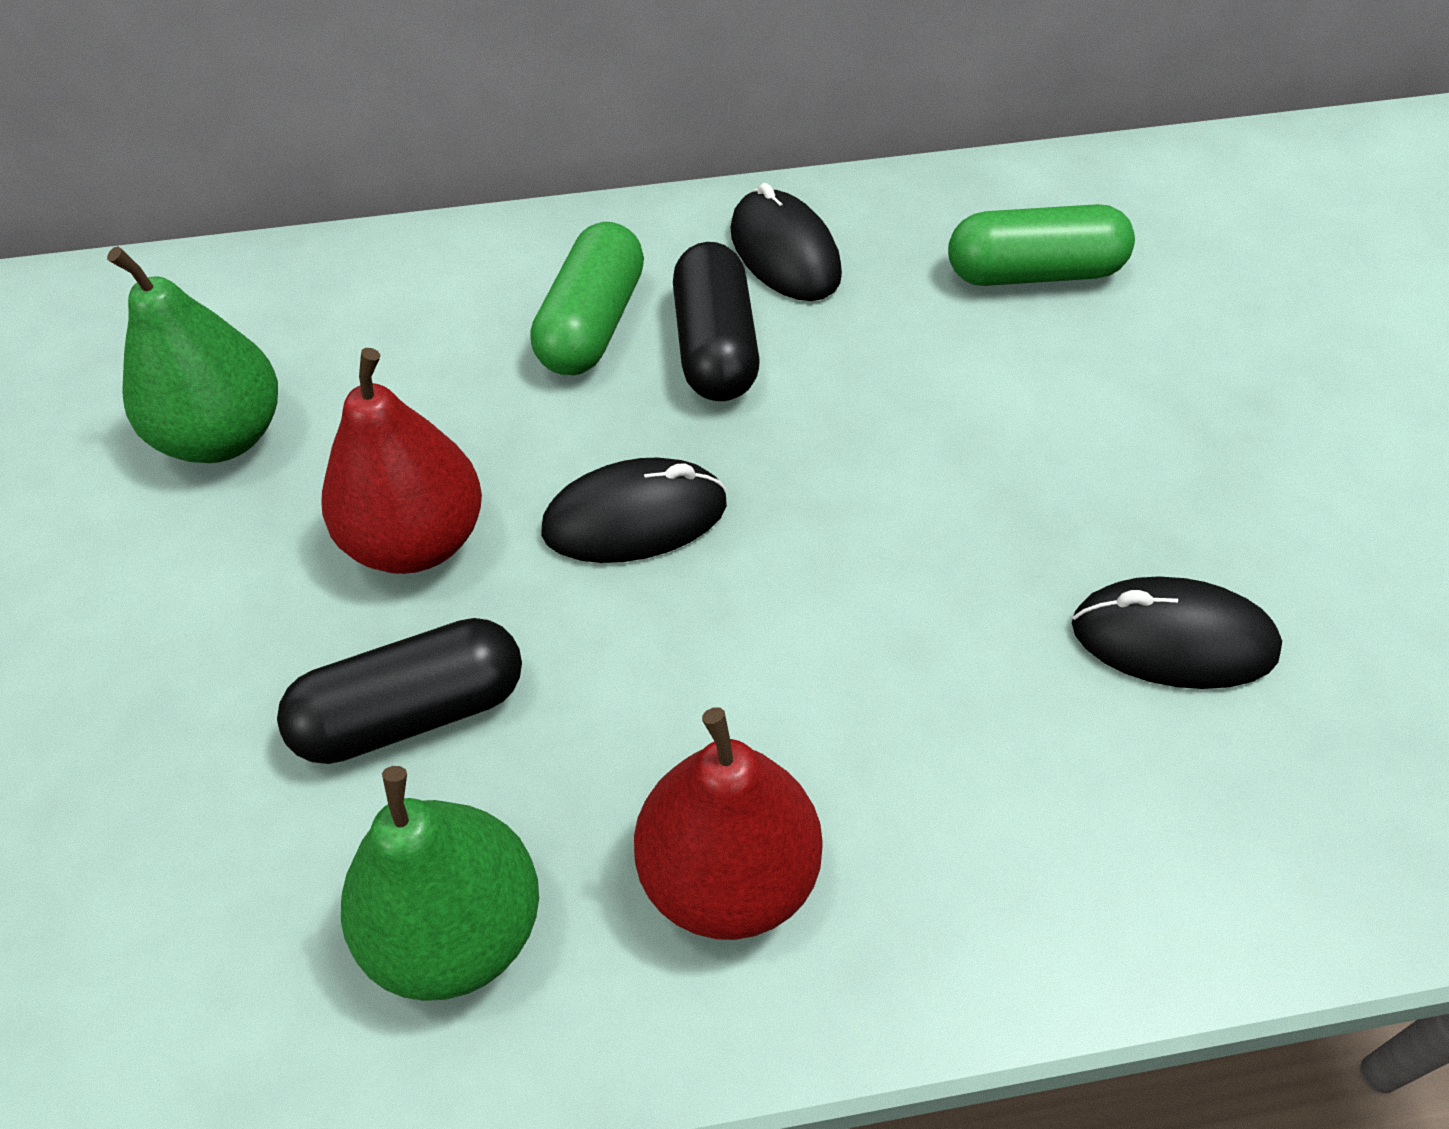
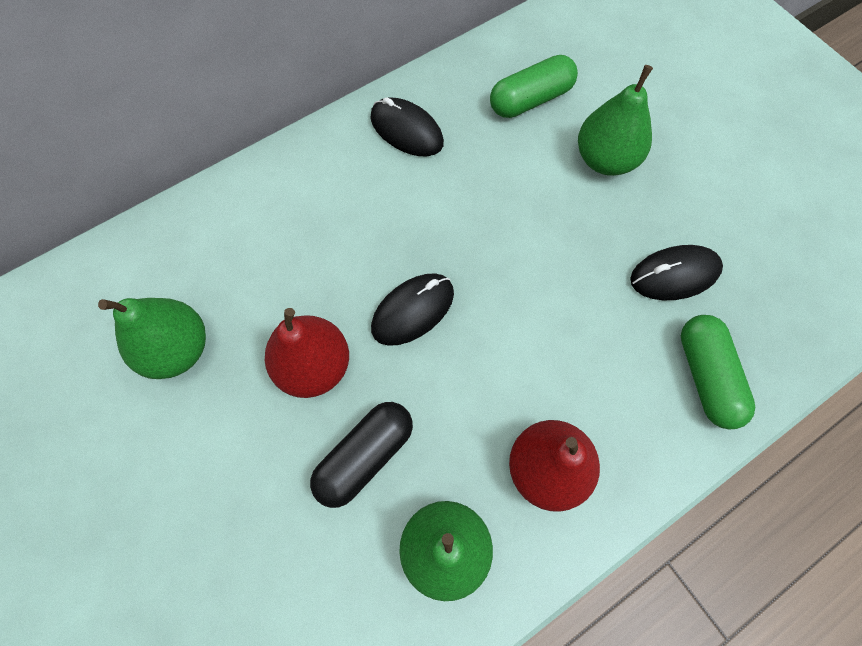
camera: 25 degrees left, 15 degrees up
(592, 324) = (332, 209): green capsule -> green capsule (706, 376)
(715, 347) = (401, 199): black capsule -> none
(1129, 406) = (605, 160): none -> green pear

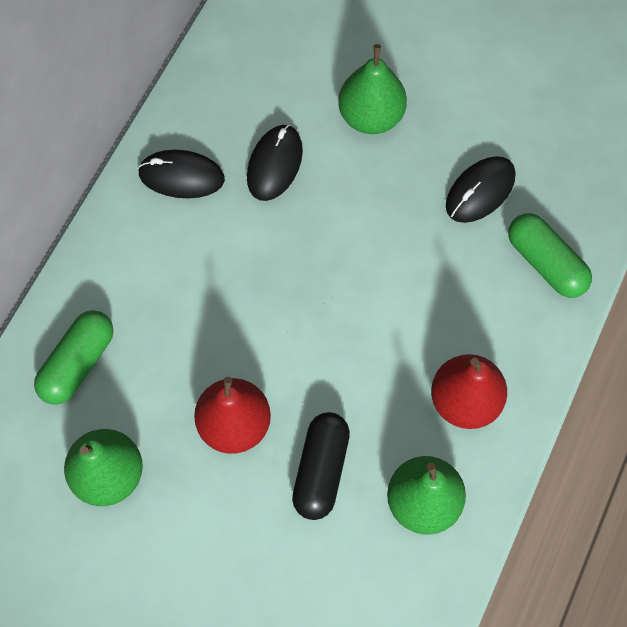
camera: 30 degrees left, 0 degrees up
(413, 310) = (287, 334): black mouse -> black mouse (274, 164)
(530, 99) = (275, 91): green capsule -> green capsule (78, 363)

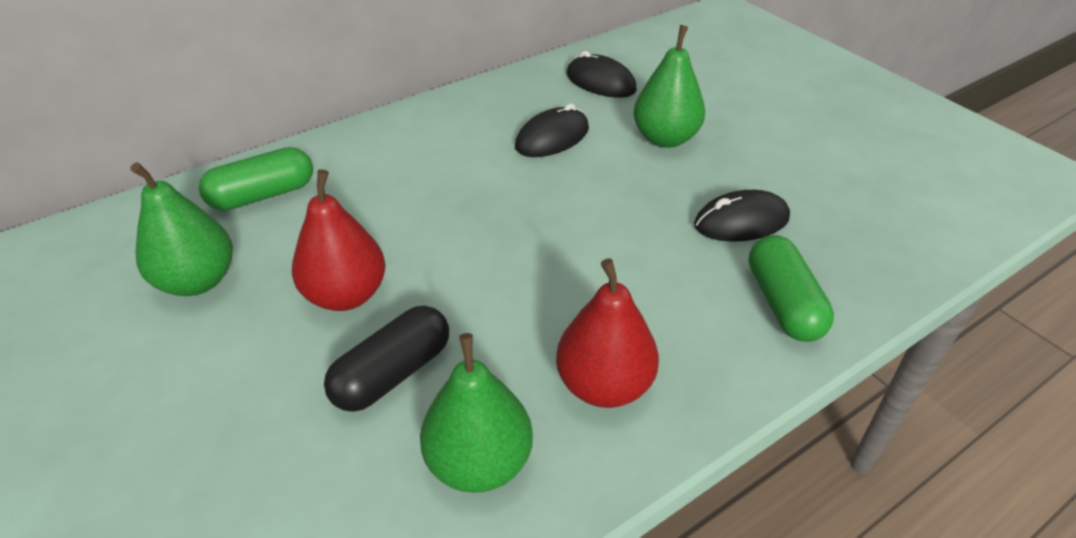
camera: 30 degrees right, 25 degrees down
(181, 176) = (467, 119): black mouse -> black mouse (600, 82)

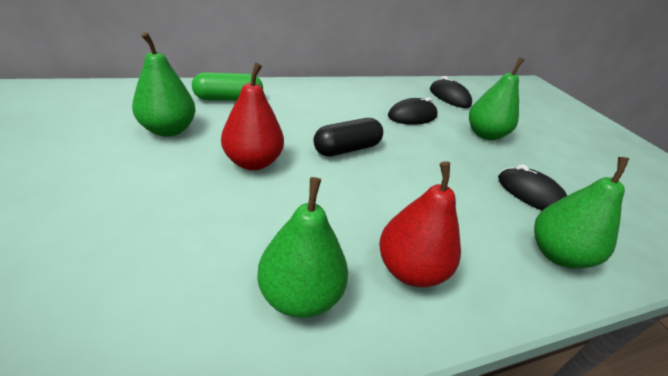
camera: 10 degrees right, 5 degrees down
(393, 373) = (263, 216): black capsule -> black capsule (347, 149)
(741, 222) = (530, 194): black mouse -> black mouse turned 45 degrees clockwise
(783, 303) = (557, 254): green capsule -> green pear

